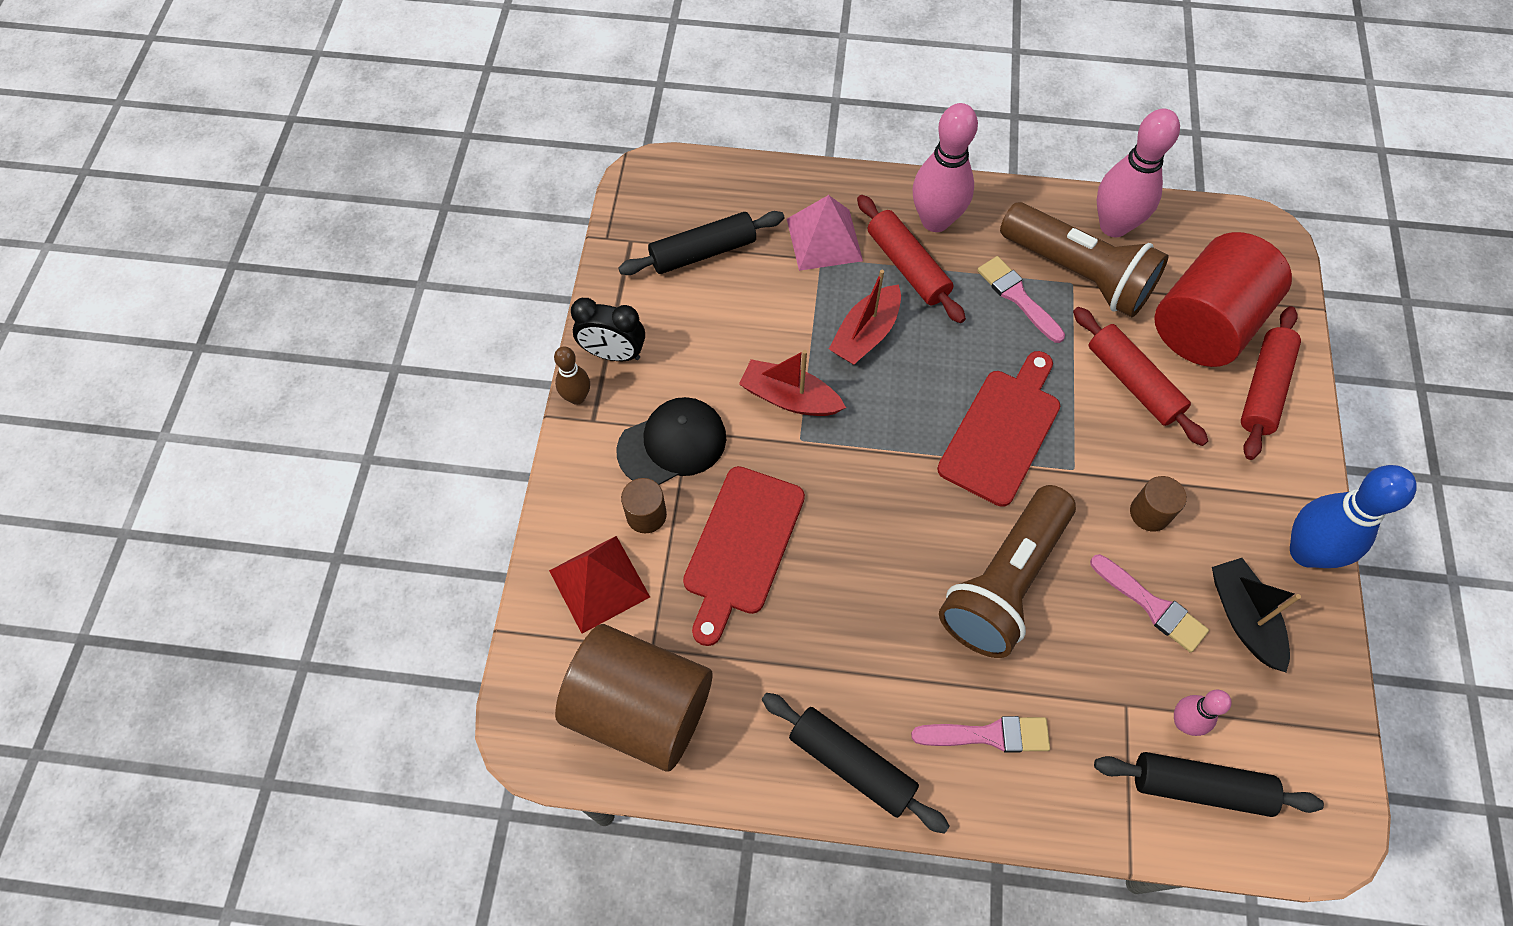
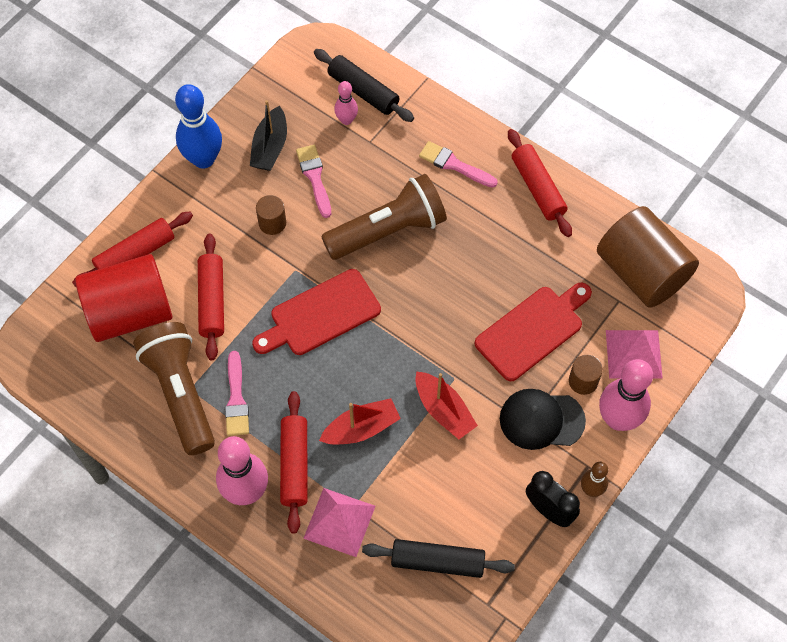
camera: 150 degrees left, 0 degrees up
(599, 583) = (634, 354): red pyramid -> pink pyramid
(851, 765) = (538, 188): black rolling pin -> red rolling pin
(1113, 226) = (123, 415): pink bowling pin -> pink bowling pin (618, 419)

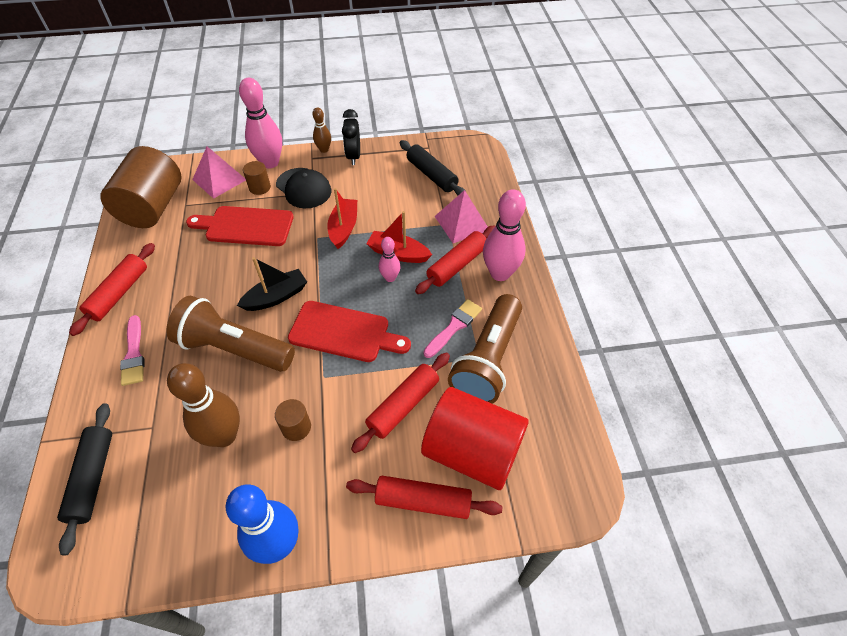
camera: 135 degrees left, 10 degrees down
(270, 147) = (218, 499): black boat -> black boat (276, 297)
(314, 177) = (224, 436): pink brush -> brown bowling pin
(346, 120) = (139, 464): pink bowling pin -> pink bowling pin (390, 278)

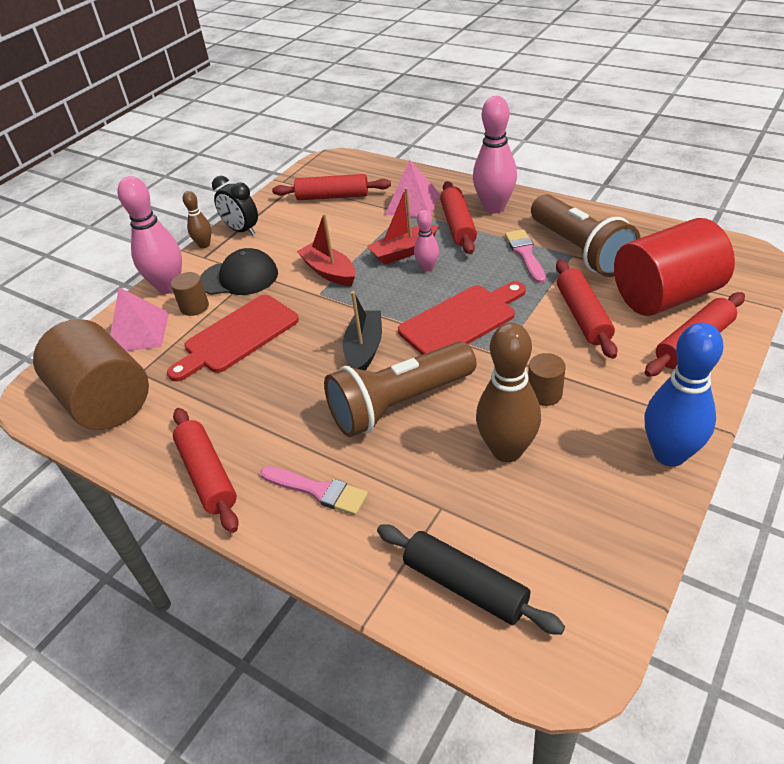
camera: 45 degrees left, 10 degrees down
(431, 175) = (332, 196): black rolling pin -> red rolling pin

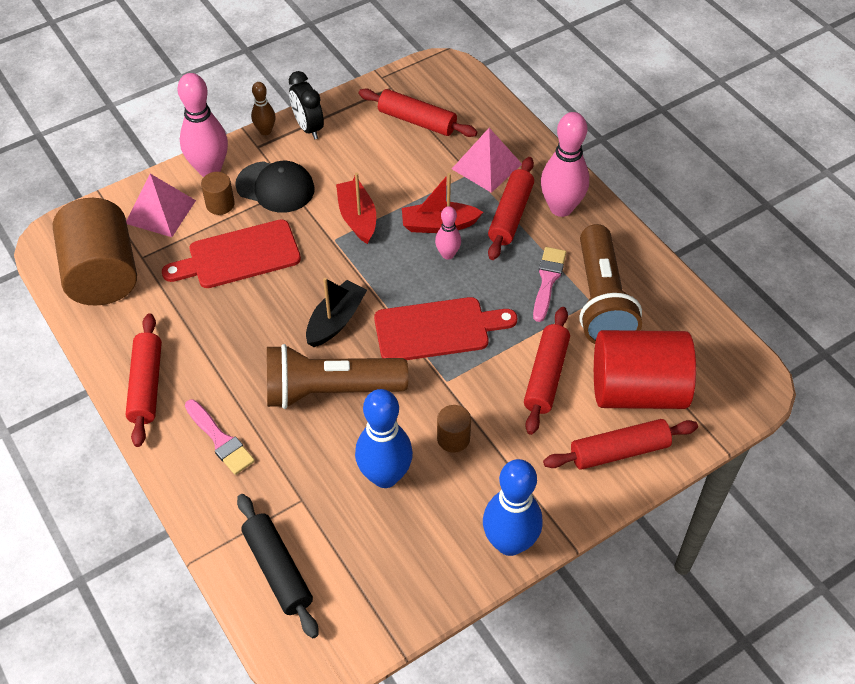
camera: 20 degrees right, 10 degrees up
(507, 450) = (385, 476): brown bowling pin -> blue bowling pin

